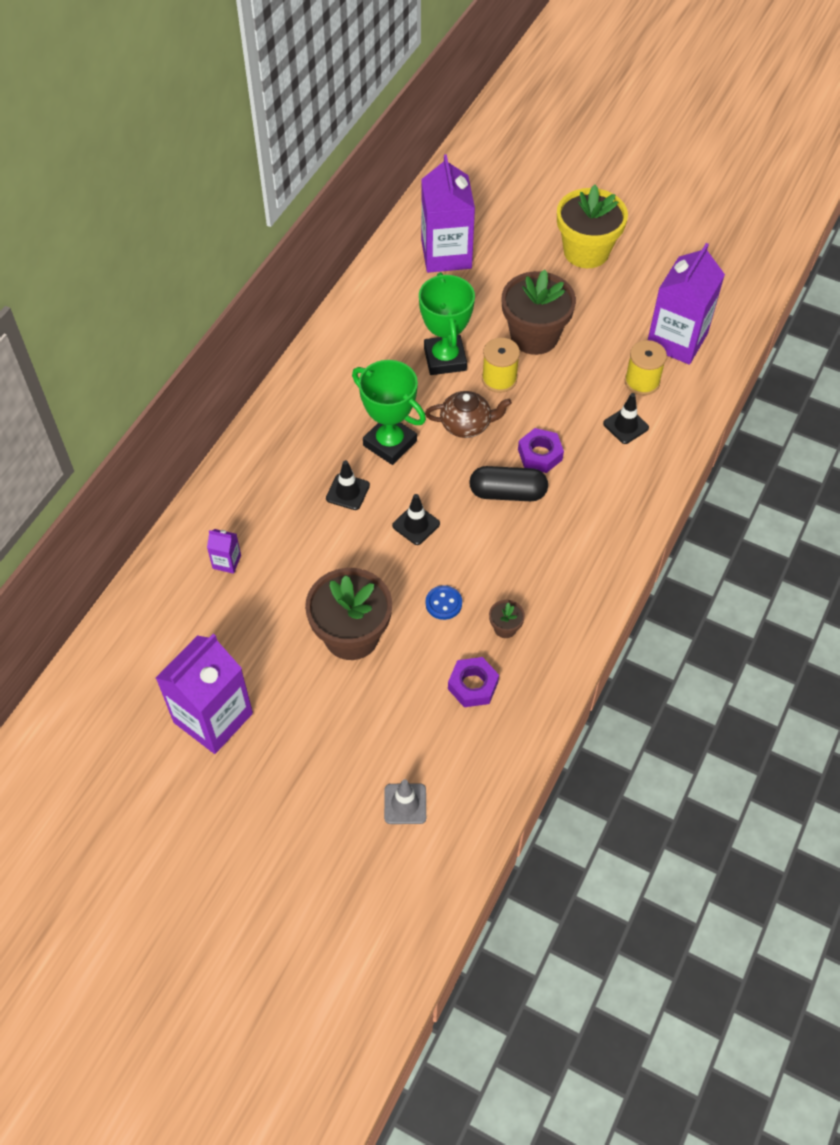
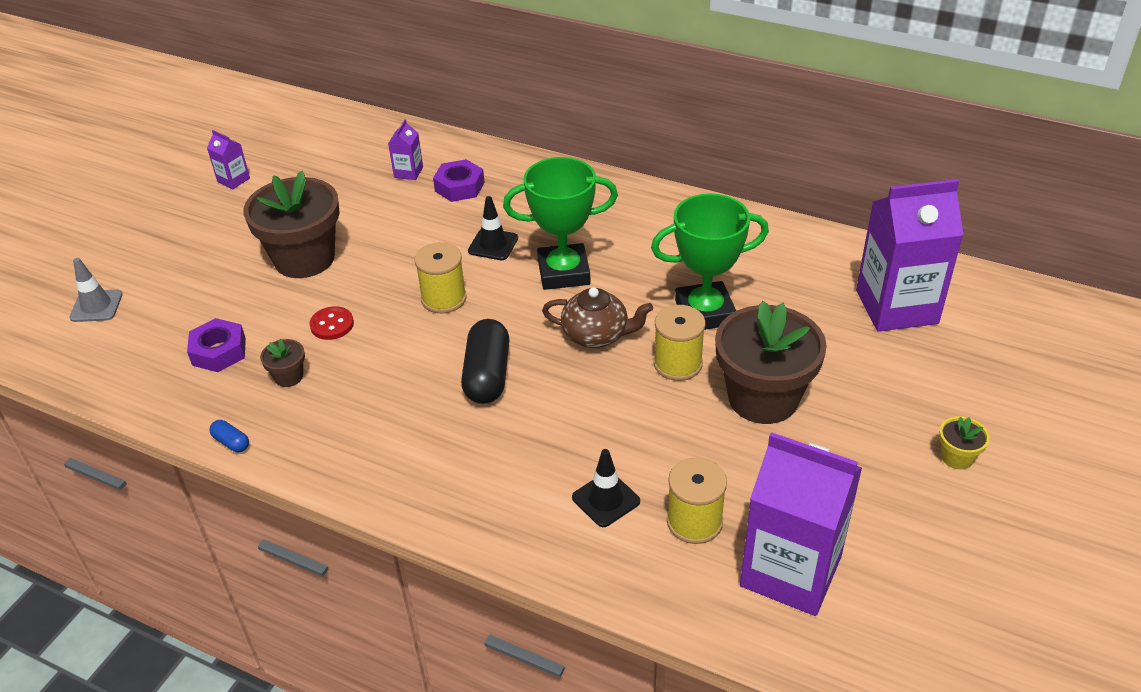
camera: 90 degrees right, 15 degrees down
(213, 718) = (233, 180): purple carton -> purple carton, size x0.43
(390, 443) = (563, 272): green trophy -> green trophy turned 45 degrees clockwise
(416, 525) = (444, 298): black traffic cone -> yellow spool
(443, 603) = (332, 325): blue button -> red button
(466, 425) = (596, 335): brown teapot -> brown teapot turned 75 degrees counterclockwise
(540, 454) = (550, 405): purple nut -> purple nut (459, 187)
(577, 658) = (231, 442): none -> blue capsule
(586, 251) = (957, 457): yellow flower pot -> yellow flower pot, size x0.42

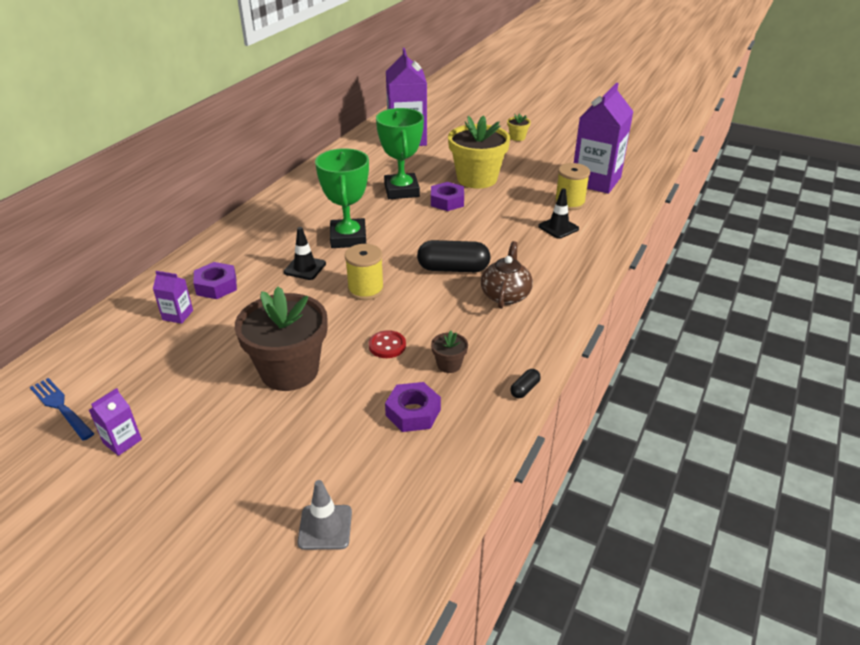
camera: 90 degrees left, 5 degrees down
(231, 442) = (524, 389): blue capsule -> black capsule
(284, 140) = (61, 407): none -> blue fork
(596, 335) = (417, 227): brown teapot -> brown teapot (505, 295)
(677, 364) = (447, 201): yellow spool -> purple nut
(763, 398) = (477, 179): brown flower pot -> yellow flower pot

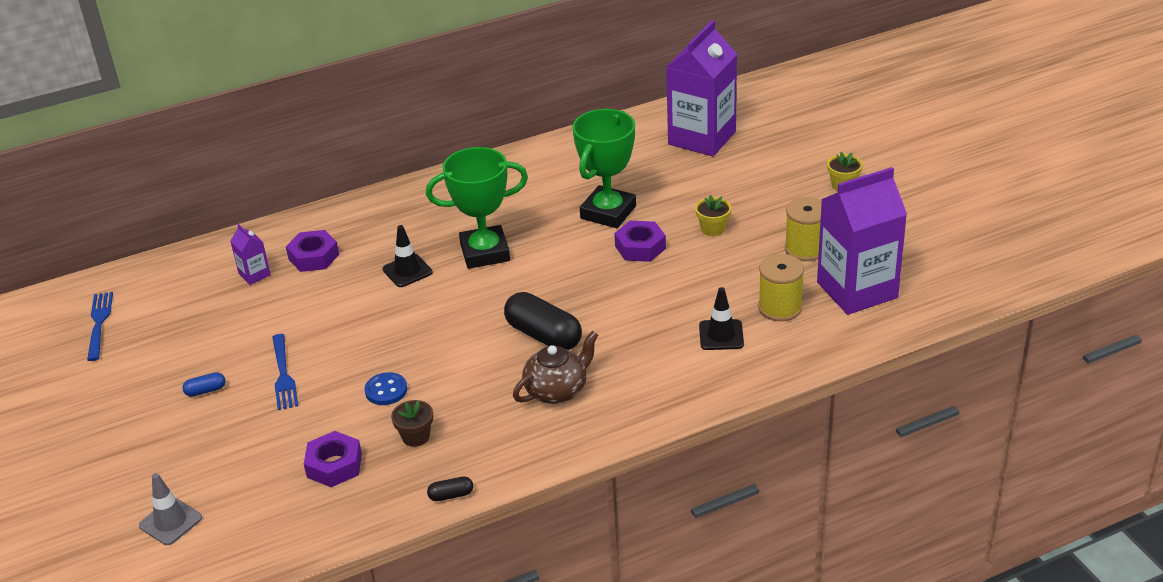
camera: 40 degrees right, 0 degrees up
(122, 441) = (111, 375): purple carton -> none
(233, 412) = (205, 391): none -> blue capsule
(289, 371) = (283, 374): brown flower pot -> blue fork
(348, 238) = (485, 252): green trophy -> green trophy turned 45 degrees clockwise
(365, 289) = (434, 321): yellow spool -> yellow spool (805, 249)
(387, 346) = (386, 390): red button -> blue button
(477, 179) = (713, 229): yellow flower pot -> yellow flower pot, size x0.42

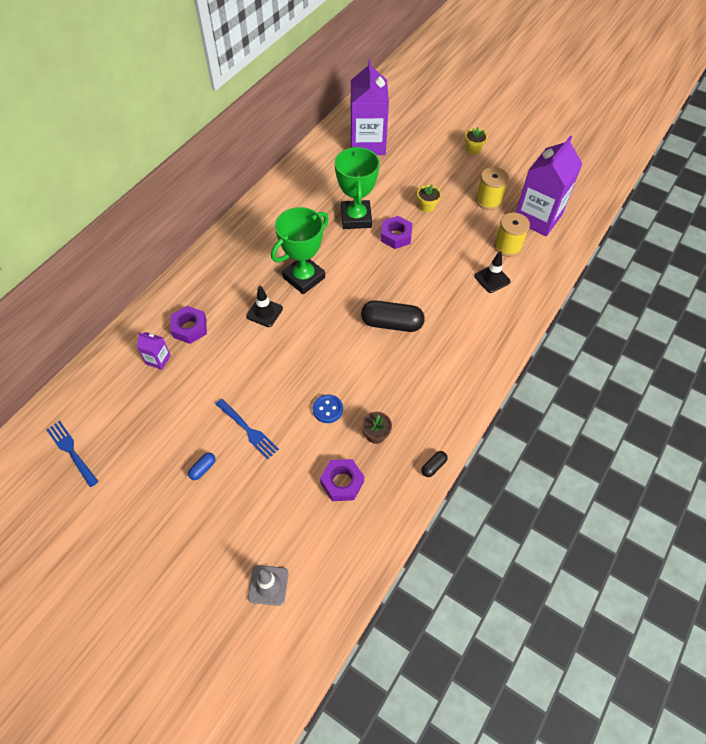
camera: 35 degrees left, 20 degrees up
(557, 390) = (432, 359): brown teapot -> none

